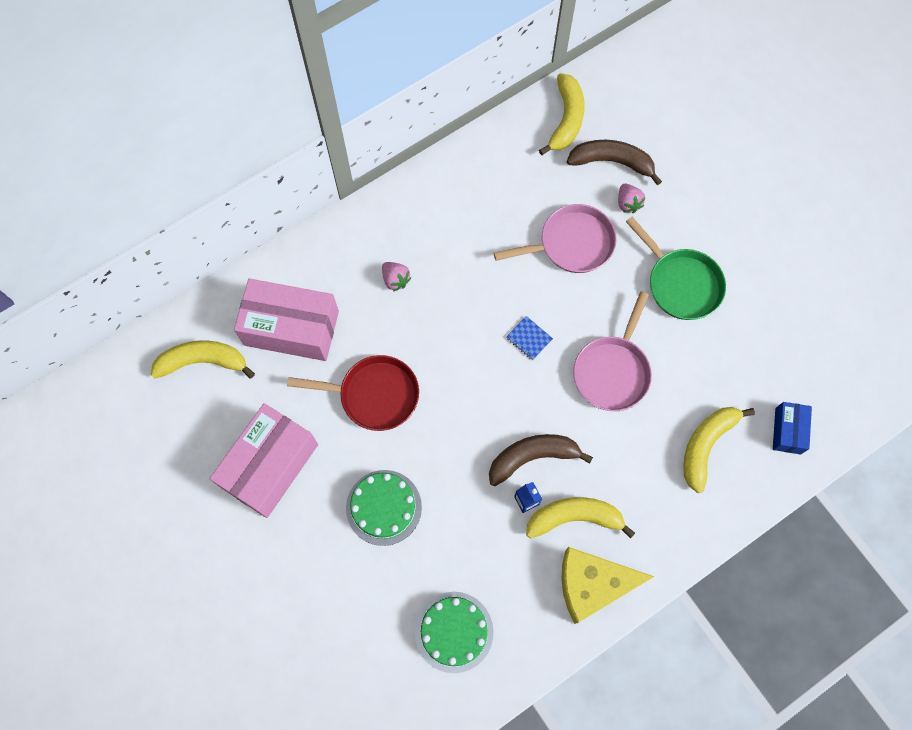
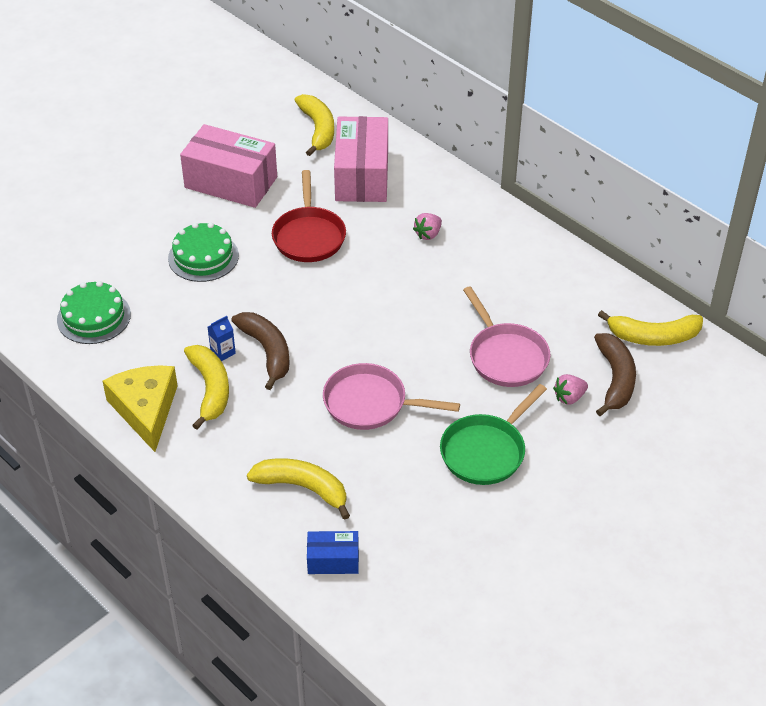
camera: 80 degrees right, 25 degrees down
(529, 338) = (391, 335): blue notebook -> none

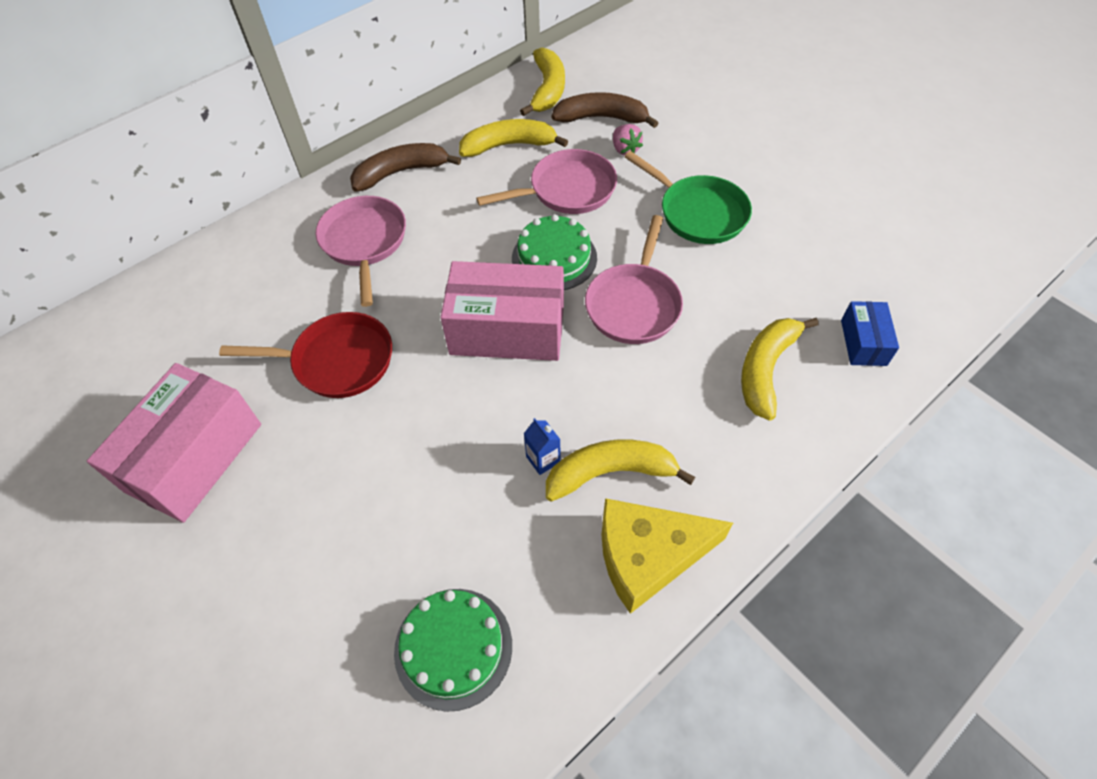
camera: 85 degrees left, 10 degrees up
(203, 257) = (348, 490): green cake -> green cake (554, 258)
(267, 352) = (545, 407): brown banana -> brown banana (401, 172)
(318, 129) = (119, 349): yellow banana -> yellow banana (509, 145)
(362, 175) = (235, 302): pink box -> pink box (507, 330)
(428, 234) = (364, 243): pink strawberry -> pink pan

